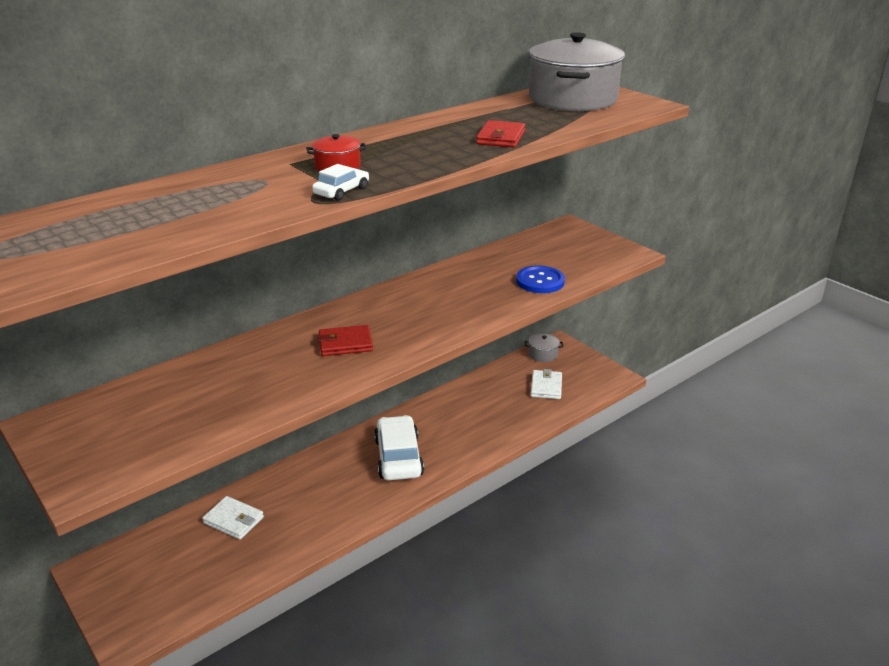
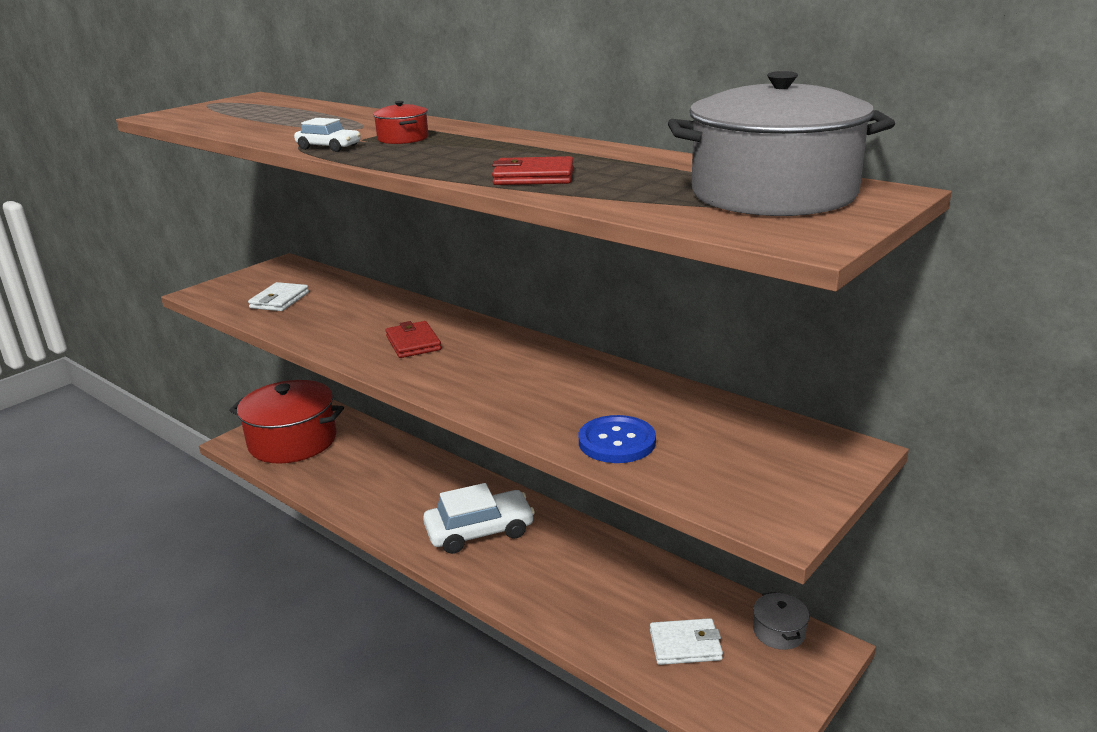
camera: 80 degrees right, 5 degrees down
(166, 582) = (293, 441): none -> red pot
(233, 520) = (368, 453): white wallet -> white wallet (279, 300)

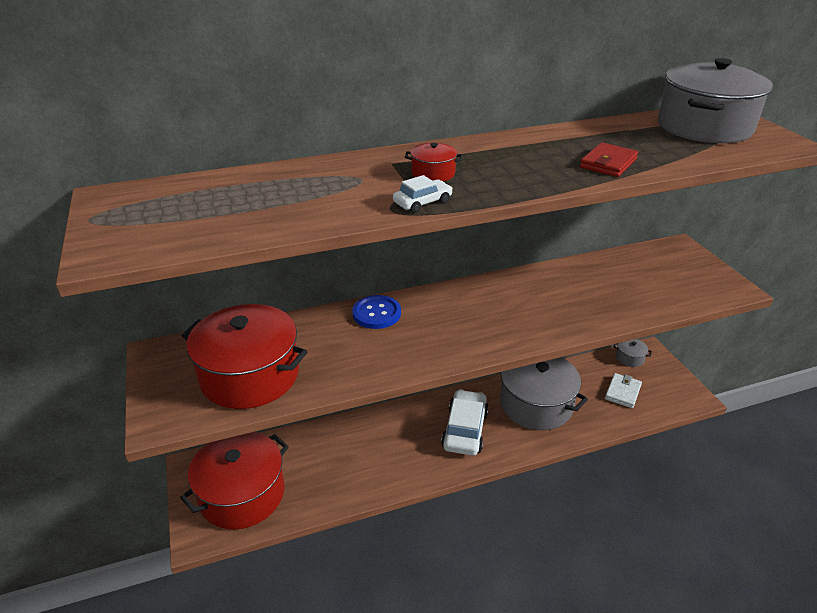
camera: 60 degrees left, 10 degrees up
(279, 300) = (250, 375): white wallet -> red pot
(413, 343) = (423, 331): red wallet -> none
(576, 570) = (536, 404): none -> grey pot
(617, 442) = (629, 302): blue button -> blue button (376, 313)

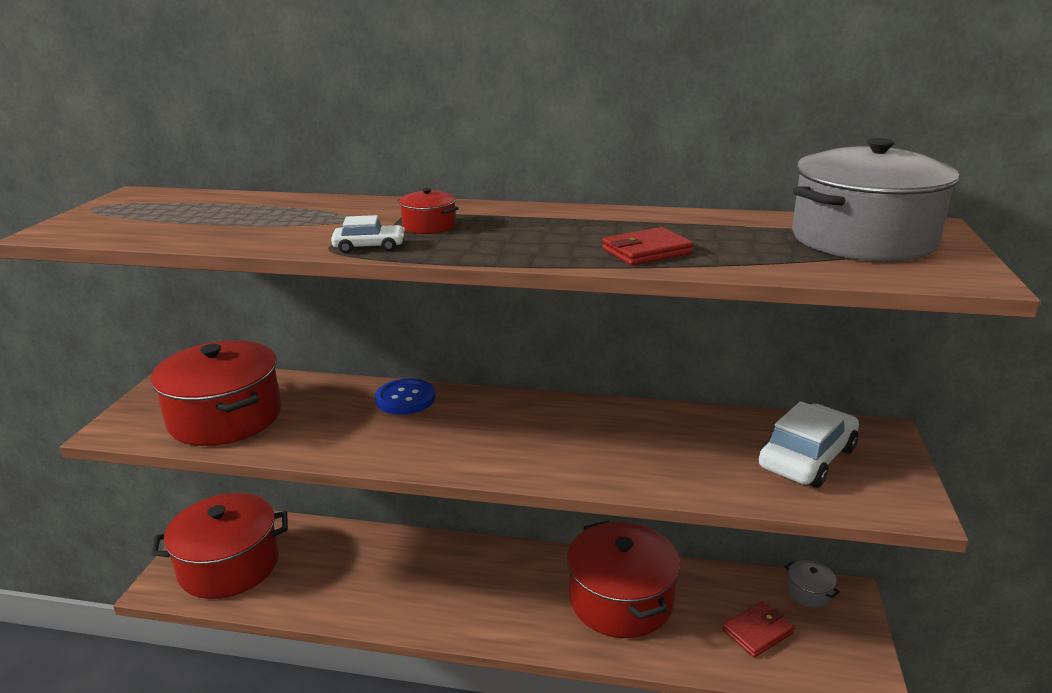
camera: 30 degrees right, 10 degrees down
(465, 429) = (506, 594): white car -> white car (807, 458)
(536, 404) = (621, 600): grey pot -> red pot
(622, 392) = (757, 632): white wallet -> red wallet

